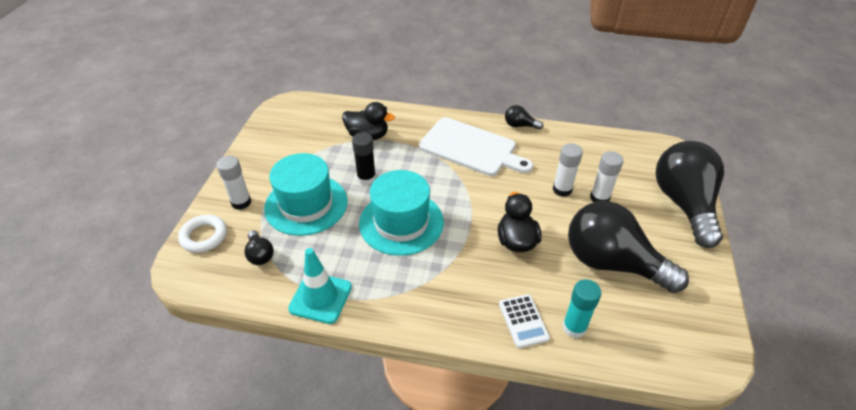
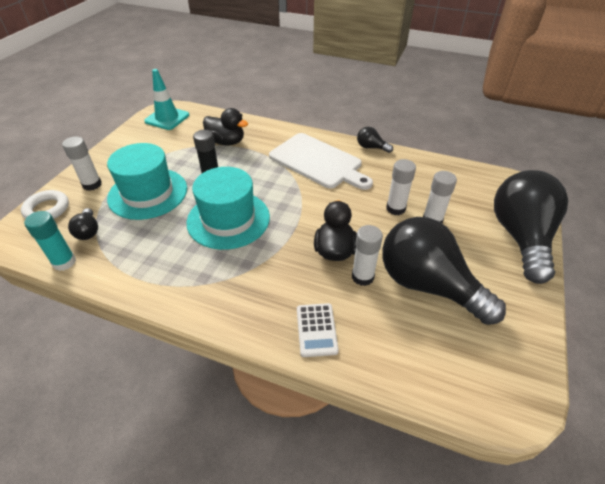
camera: 10 degrees right, 0 degrees up
(320, 298) = (126, 277): turquoise traffic cone -> turquoise traffic cone (167, 118)
(550, 263) = (362, 277): none -> white glue stick
(574, 327) = (368, 344): turquoise glue stick -> turquoise glue stick (64, 262)

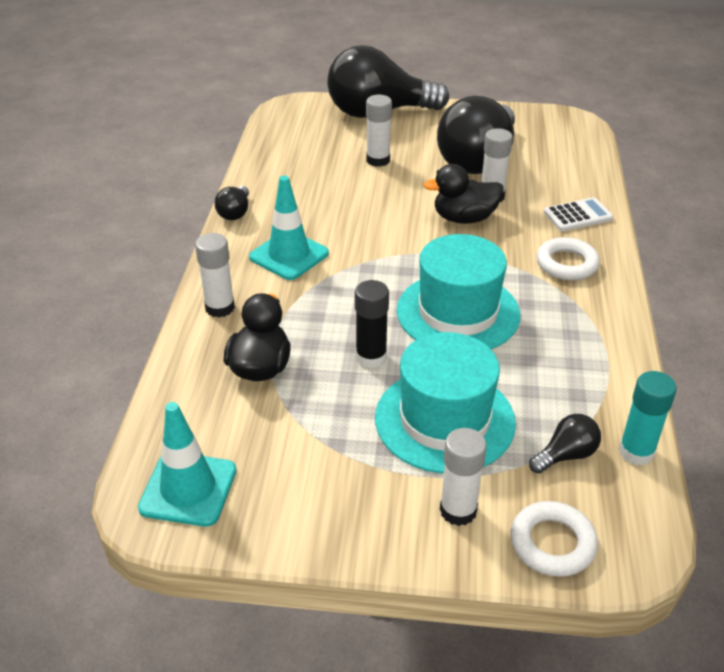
camera: 105 degrees left, 5 degrees down
(251, 295) = (566, 264): none -> white ring
(318, 162) = (289, 255): white cutting board -> turquoise traffic cone
(395, 208) = (368, 184): white glue stick -> white glue stick (220, 308)

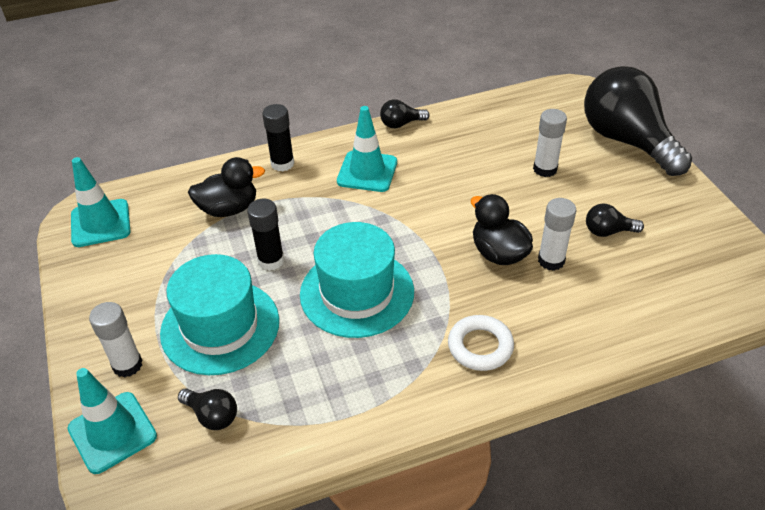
camera: 65 degrees right, 5 degrees up
(220, 308) = (282, 163): white glue stick -> black glue stick
(478, 160) = (608, 231): black light bulb -> black light bulb, size x0.41
(552, 543) = (112, 432): white ring -> turquoise traffic cone
(578, 215) = (571, 333): white calculator -> none
(636, 452) = (237, 465): turquoise glue stick -> none

